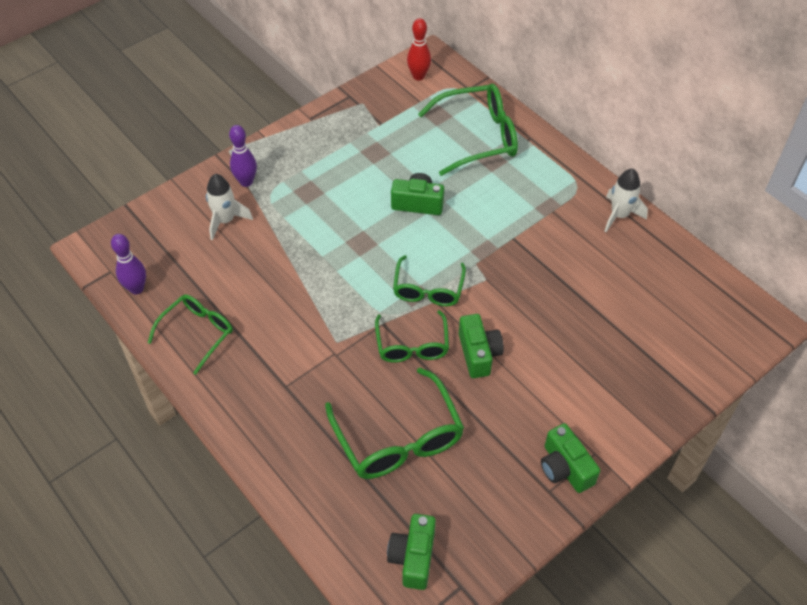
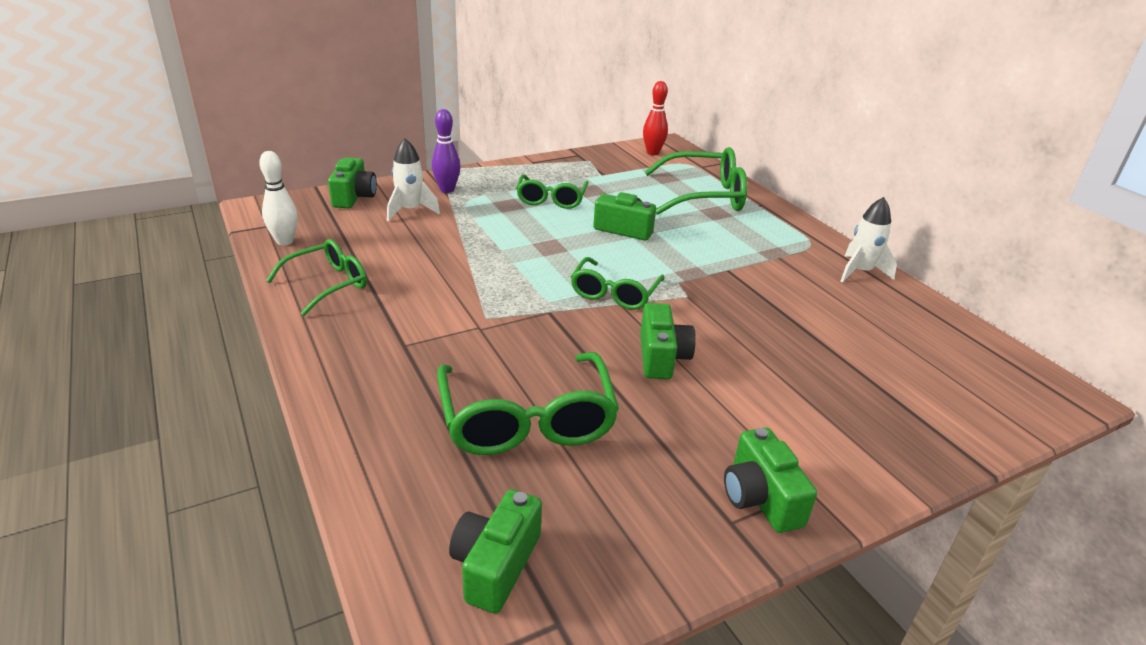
camera: 10 degrees right, 20 degrees down
(136, 288) = (285, 241): purple bowling pin -> white bowling pin
(167, 212) = (354, 197): none -> green camera
(412, 345) = (578, 336): green glasses -> green glasses (551, 199)

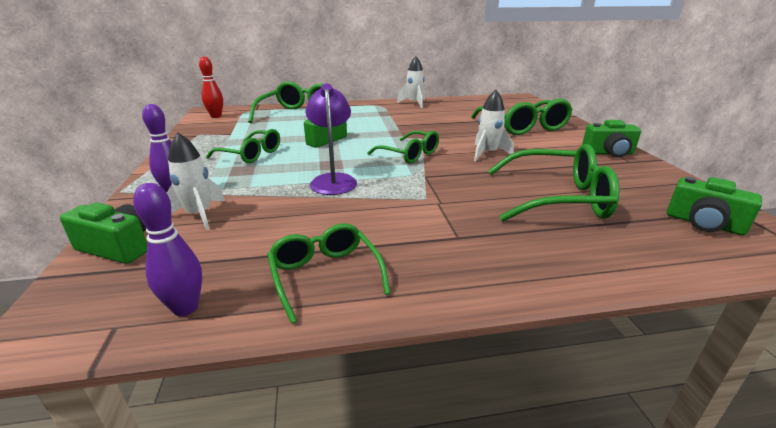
camera: 70 degrees left, 5 degrees down
(285, 241) = (185, 308): white bowling pin -> purple bowling pin
(508, 256) = (333, 180): none -> purple lamp
(661, 357) = (487, 153): green camera -> white rocket
(834, 395) = (523, 127): none -> green glasses

